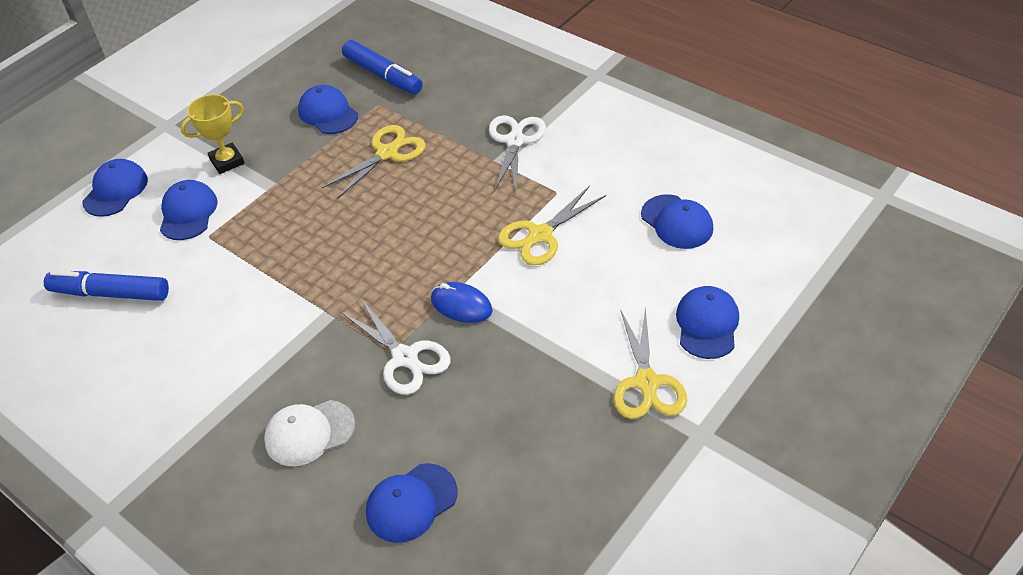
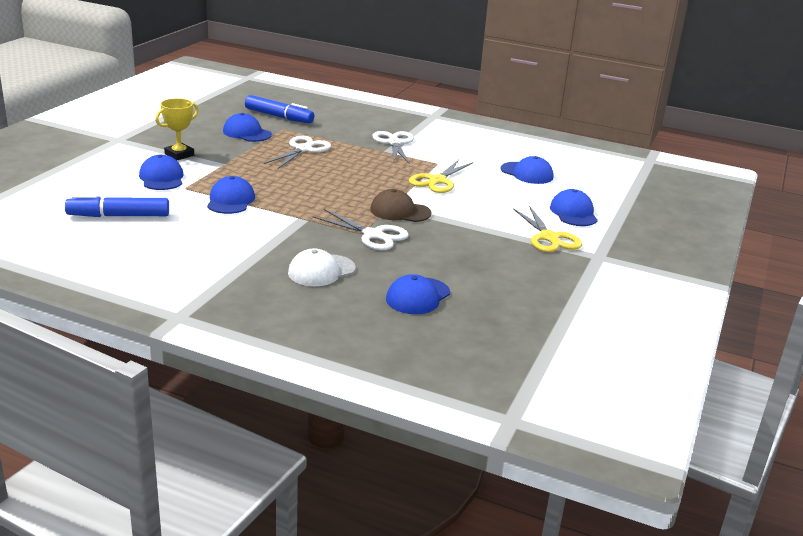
camera: 20 degrees left, 20 degrees down
(115, 190) = (93, 169): blue cap -> blue cap (230, 200)
(387, 153) = (303, 149): yellow scissors -> white scissors
(461, 305) = (400, 211): blue mouse -> brown cap

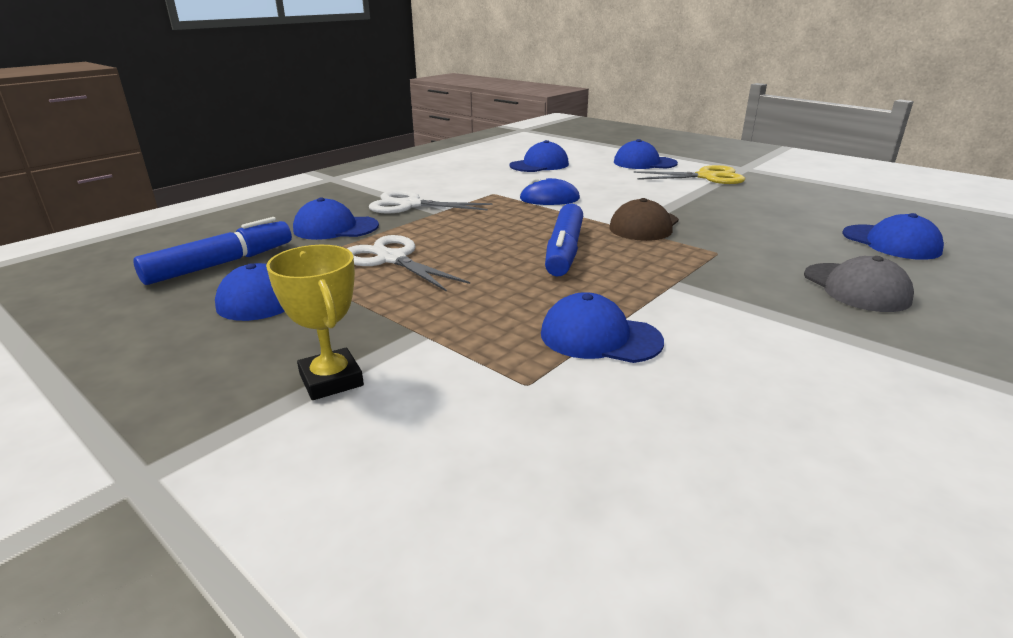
camera: 70 degrees left, 0 degrees up
(118, 216) = (688, 495): blue marker -> blue marker (564, 251)
(161, 178) = (460, 412): blue cap -> blue cap (335, 228)
(321, 271) = (856, 287): white cap -> grey cap
(373, 235) = (722, 246): white scissors -> none
(437, 181) = (549, 199): yellow scissors -> blue mouse

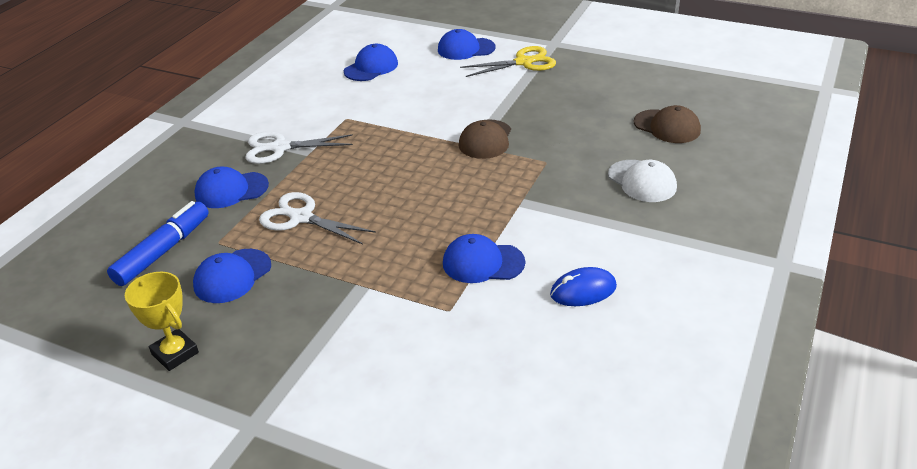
camera: 15 degrees left, 10 degrees up
(331, 380) = (323, 335): yellow trophy -> yellow trophy (175, 353)
(549, 199) = (398, 118): blue mouse -> blue mouse (583, 291)
(564, 251) = (432, 182): blue marker -> none
(856, 287) = (642, 181): grey cap -> white cap
(891, 242) = (667, 127): blue cap -> brown cap

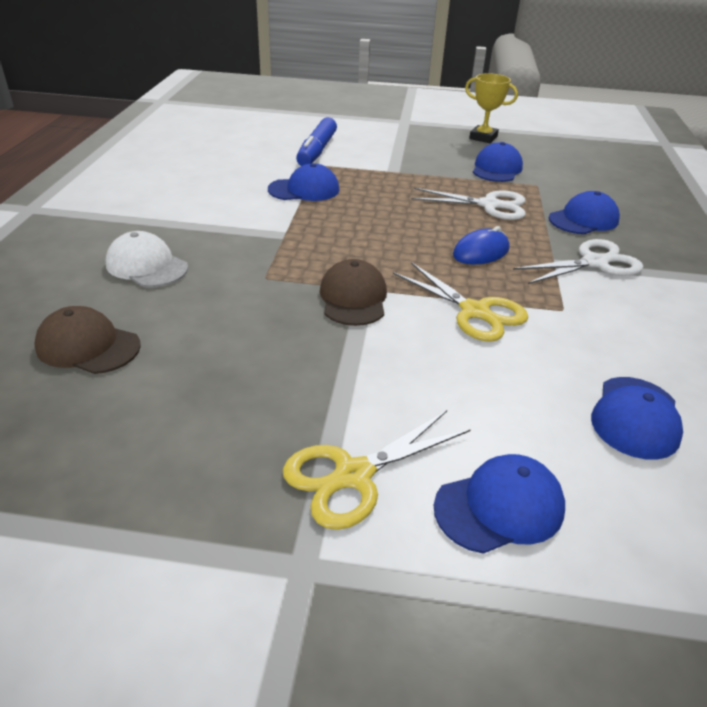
camera: 160 degrees right, 0 degrees up
(163, 251) = (571, 177): blue marker -> blue marker (317, 151)
(407, 123) = (474, 311): none -> yellow scissors
(583, 291) = (216, 180): blue mouse -> blue mouse (481, 252)

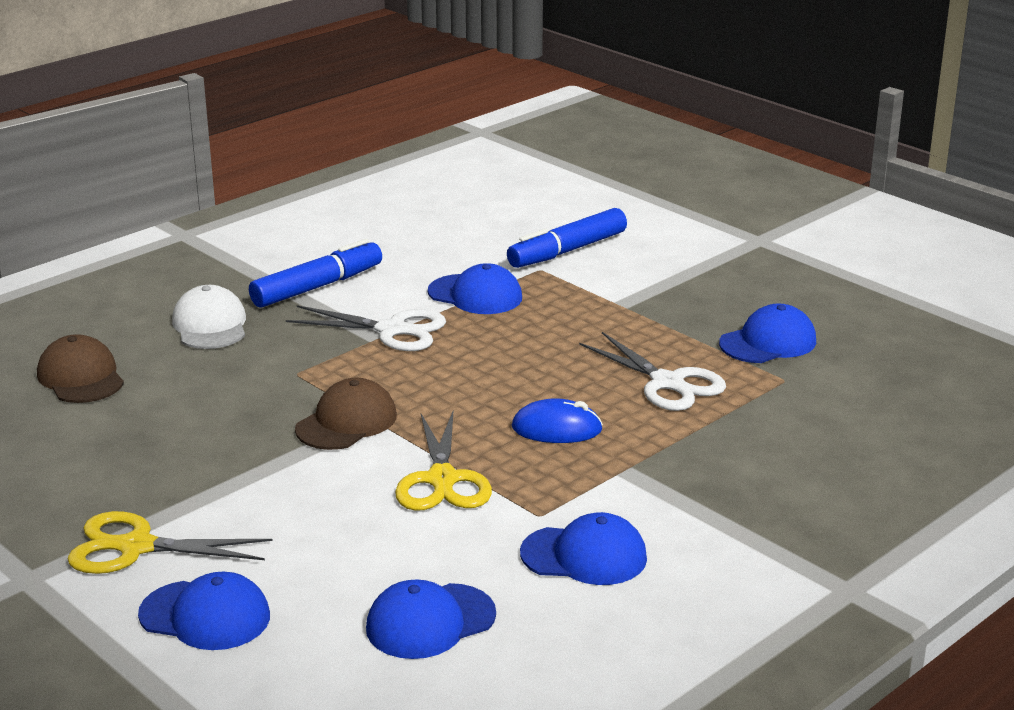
camera: 40 degrees right, 10 degrees down
(191, 215) = (317, 287): none -> blue marker
(483, 138) = (834, 295): yellow trophy -> none
(583, 219) = (761, 440): blue cap -> blue cap (584, 556)
(594, 263) = (671, 488): white scissors -> white scissors (392, 330)

